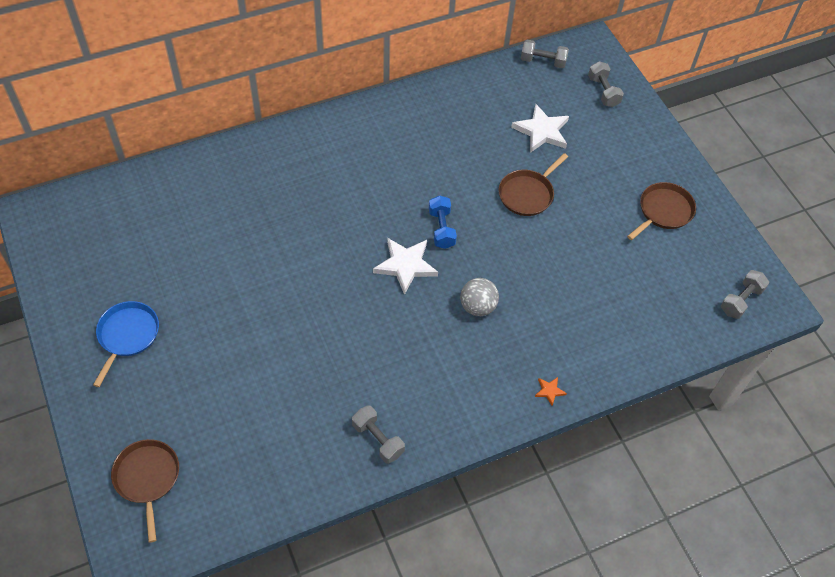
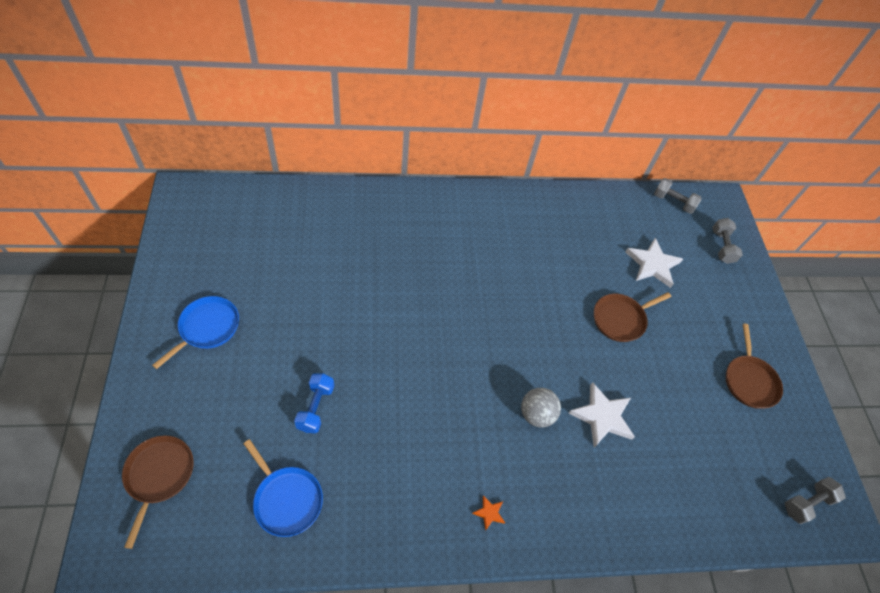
camera: 15 degrees right, 0 degrees up
(276, 456) = (286, 499): none -> blue pan
(378, 439) = (390, 518): grey dumbbell -> none
(405, 265) = (482, 349): white star -> white star (602, 416)
(441, 229) = (528, 325): blue dumbbell -> blue dumbbell (315, 407)
(549, 391) = (578, 530): orange star -> orange star (489, 513)
(663, 211) = (749, 380): brown pan -> brown pan turned 120 degrees clockwise

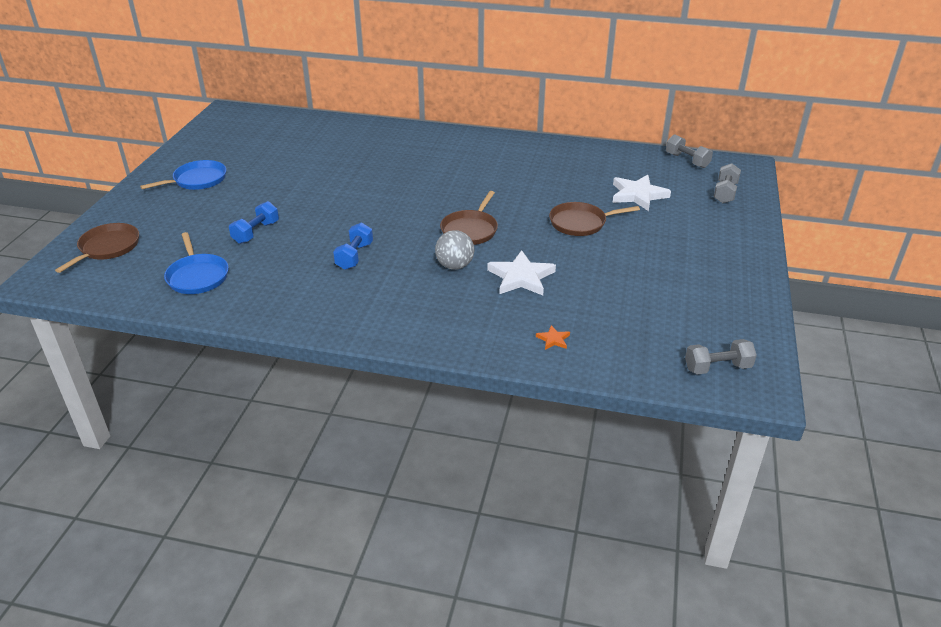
camera: 25 degrees right, 20 degrees down
(435, 423) = (354, 256): none -> blue dumbbell
(489, 513) = (369, 314): orange star -> orange star (553, 339)
(749, 380) = (701, 279): brown pan -> brown pan (470, 230)

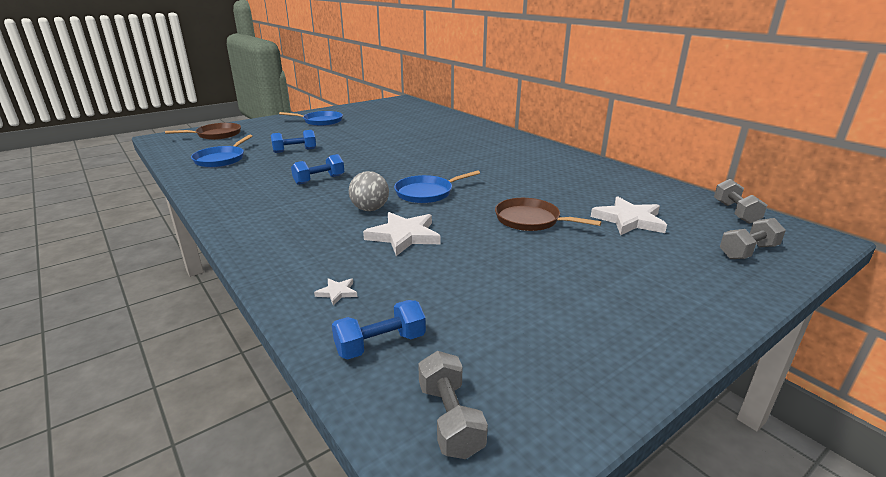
camera: 40 degrees right, 10 degrees down
(470, 230) = (427, 193): brown pan -> blue pan
(553, 339) = (337, 292): orange star -> white star
(631, 354) = (380, 344): none -> blue dumbbell
(717, 367) = (450, 419): grey dumbbell -> grey dumbbell turned 45 degrees clockwise

